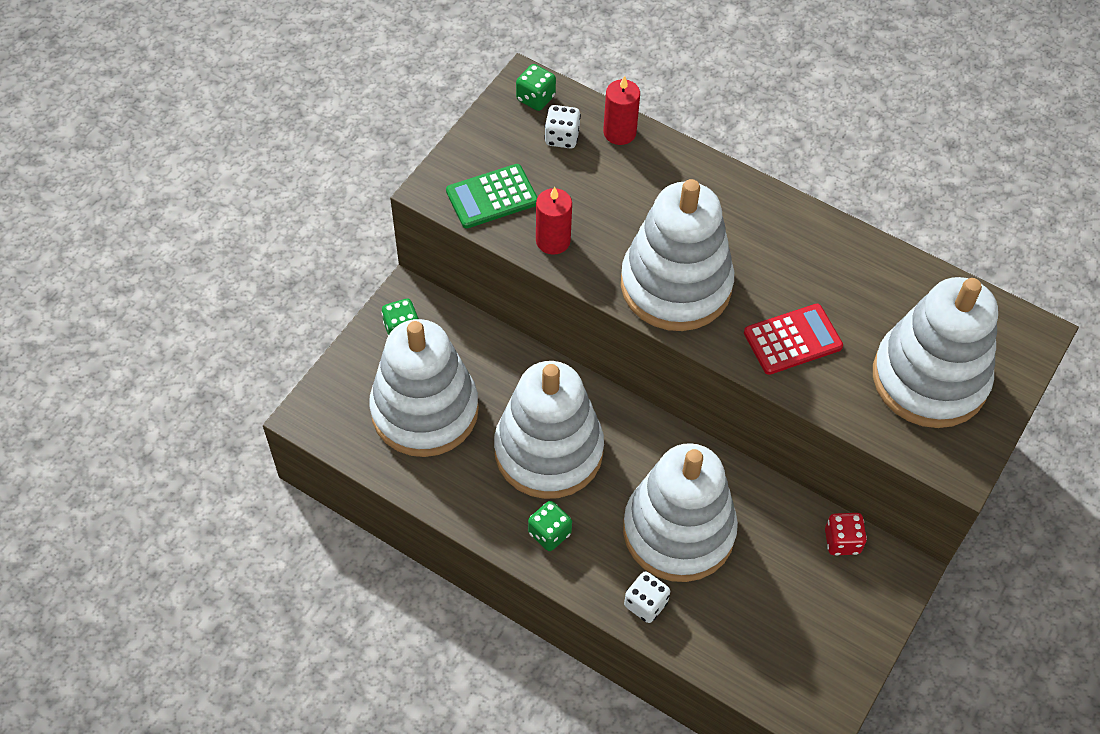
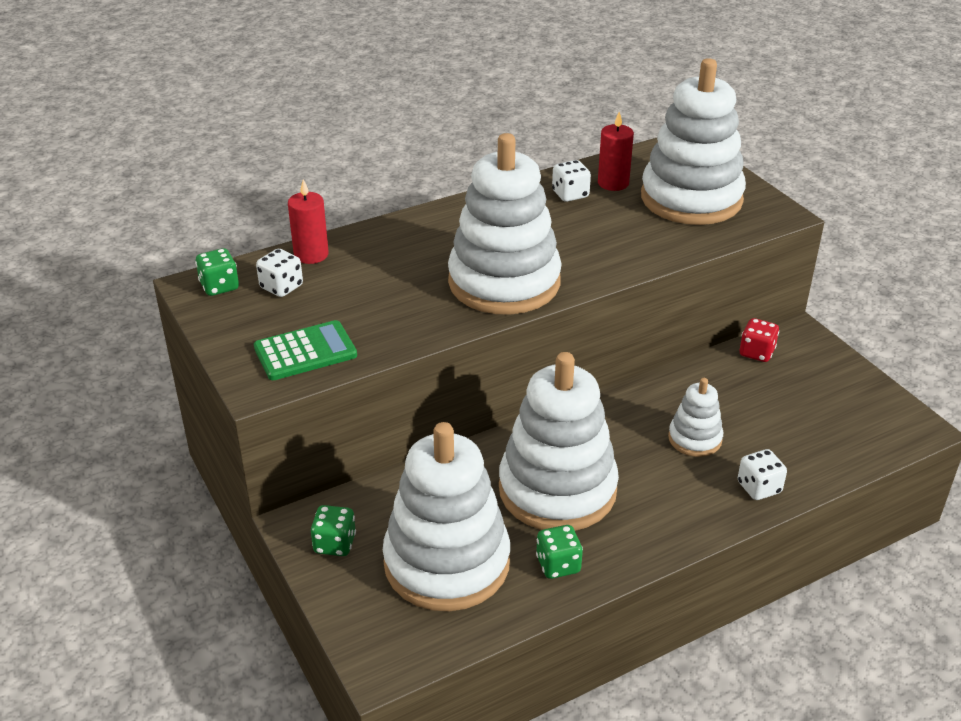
camera: 60 degrees left, 20 degrees down
(492, 197) = (305, 352): green calculator -> green calculator turned 120 degrees counterclockwise
(549, 533) = (648, 523): green dice -> green dice (558, 565)
(553, 241) = (393, 332): red candle -> red candle (613, 183)
(678, 531) = (695, 439): white stacking toy -> white stacking toy, size x0.48
(792, 340) = (608, 245): red calculator -> none
(858, 275) = (570, 194): none -> white dice

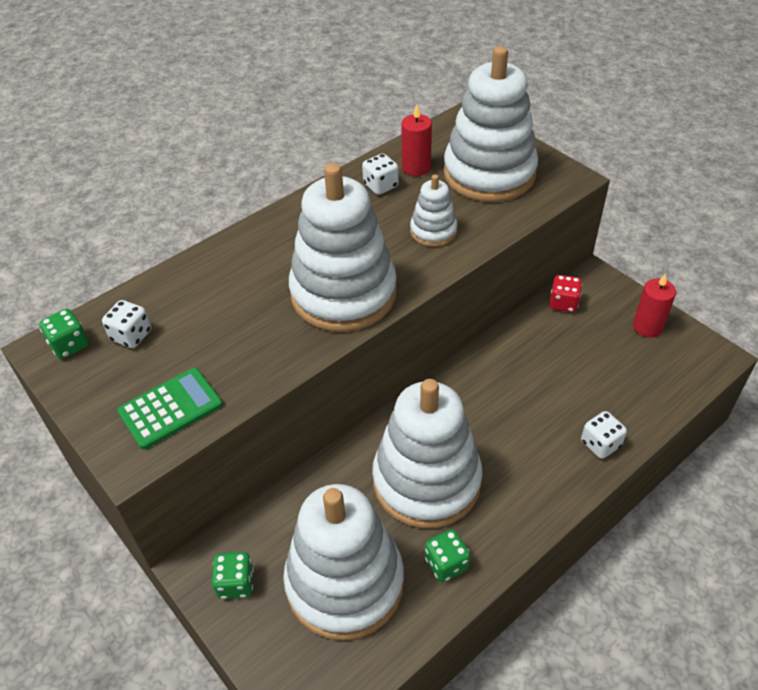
camera: 10 degrees left, 10 degrees up
(311, 254) = (153, 292): red candle -> red candle (647, 327)
(695, 439) = (533, 403): white stacking toy -> white stacking toy (433, 231)

